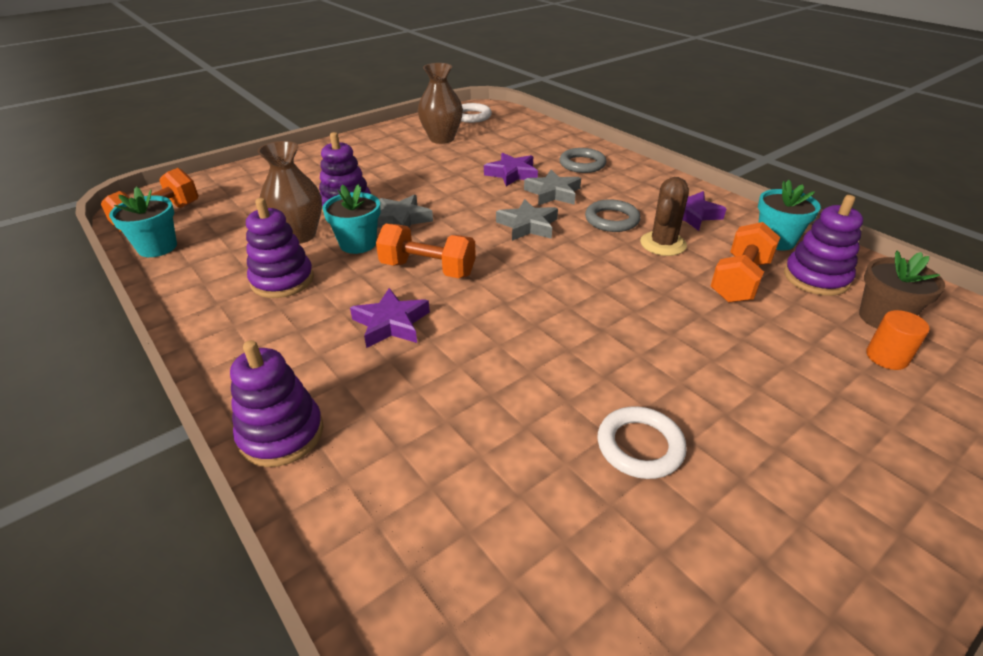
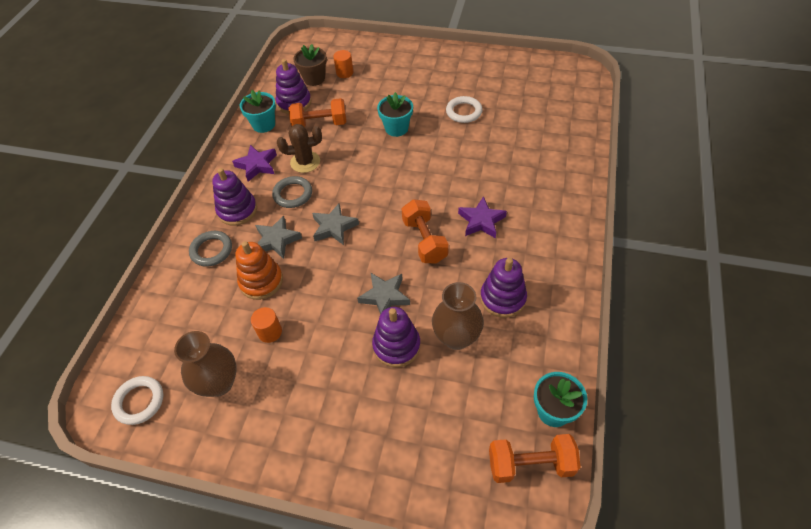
camera: 125 degrees left, 15 degrees up
(281, 434) = (574, 203): purple stacking toy -> purple stacking toy (237, 210)
(358, 244) = (433, 295): turquoise flower pot -> turquoise flower pot (396, 128)
(454, 164) = (270, 332): none -> orange cylinder
(512, 174) = (261, 281): purple star -> orange stacking toy

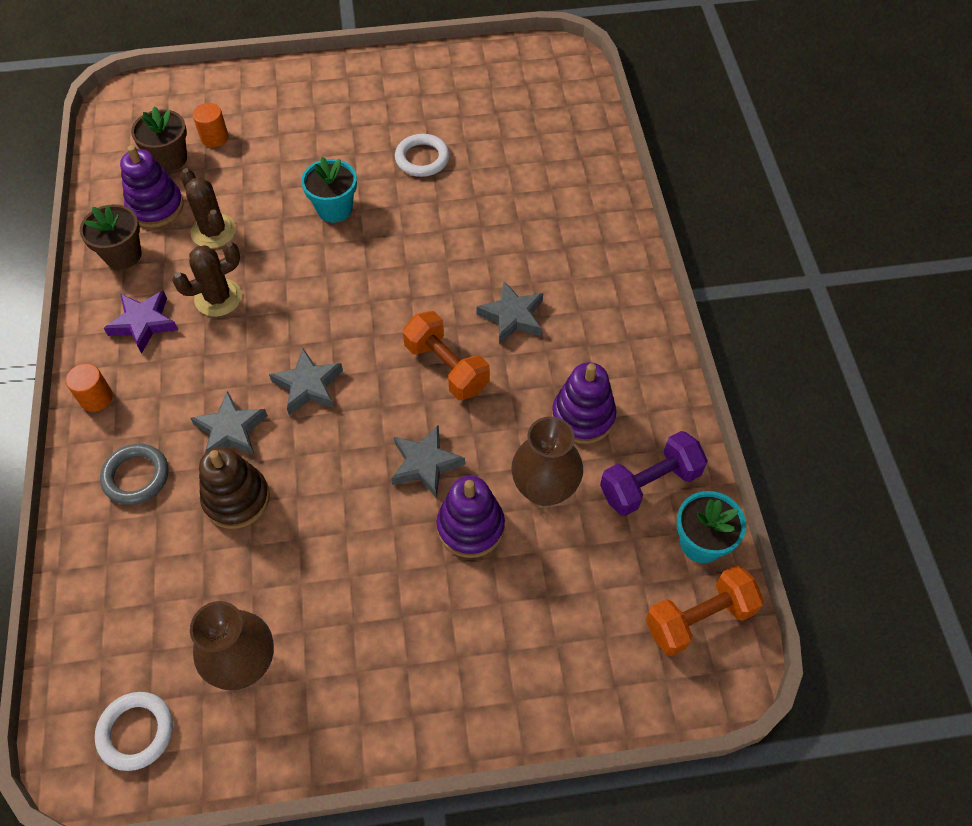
camera: 25 degrees left, 5 degrees up
(237, 210) = (147, 403): purple stacking toy -> none
(261, 281) = (236, 499): orange stacking toy -> brown stacking toy
(264, 125) = (123, 255): turquoise flower pot -> brown flower pot
(270, 332) = (284, 567): orange cylinder -> orange cylinder (96, 398)
(293, 194) = (222, 353): grey ring -> none
(320, 124) = (213, 231): orange dumbbell -> brown cactus
(481, 221) = (512, 316): purple star -> grey star
(532, 358) = (649, 484): none -> purple dumbbell

